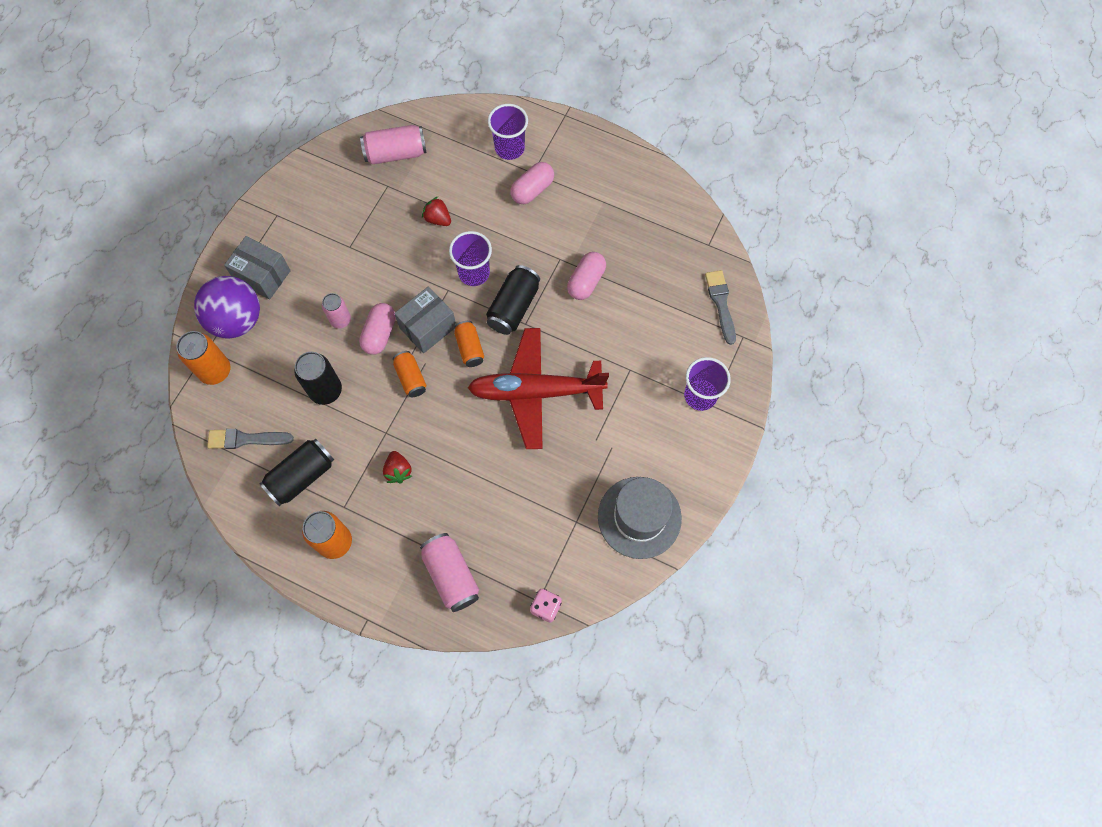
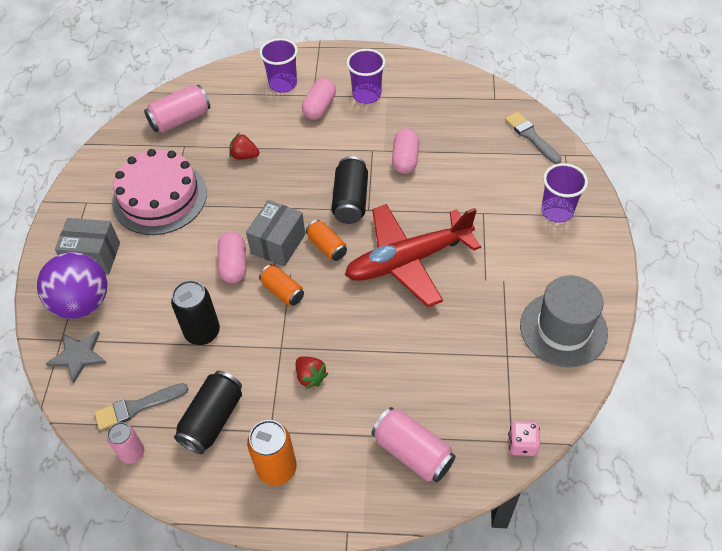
camera: 20 degrees left, 15 degrees down
(215, 371) = (78, 356): orange can -> grey star
(340, 320) = (189, 267): pink can -> pink can (132, 453)
(343, 235) = (159, 197): none -> pink cake
(474, 273) = (299, 186): purple cup -> purple cup (366, 95)

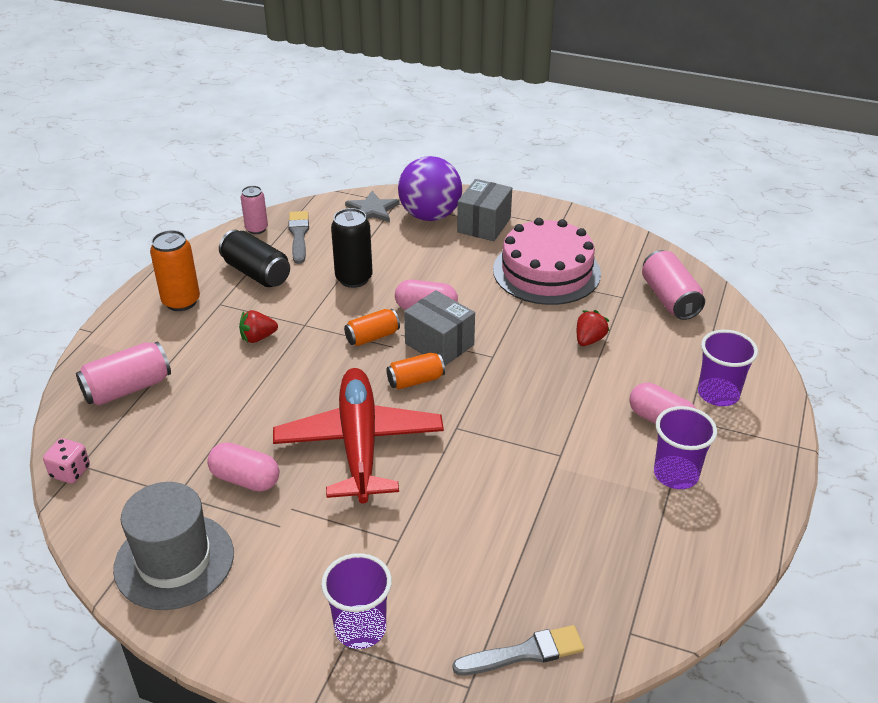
camera: 105 degrees right, 15 degrees down
(350, 200) = (478, 415): black can -> none
(405, 159) = (530, 484): pink capsule -> pink capsule (245, 479)

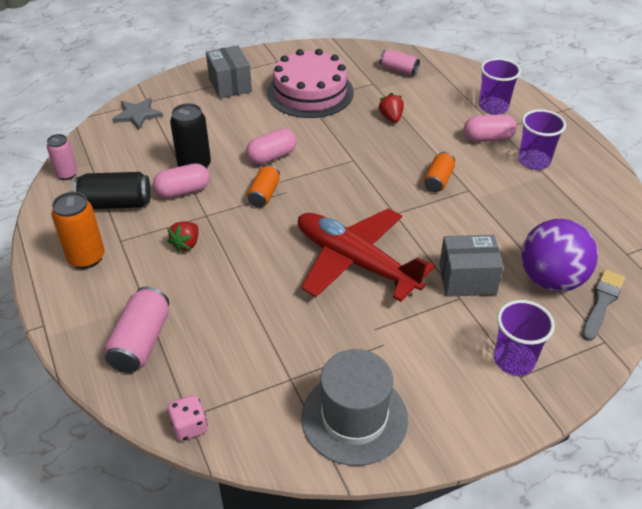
camera: 45 degrees left, 5 degrees up
(245, 479) = (320, 335): pink capsule -> pink capsule (183, 191)
(299, 235) = (108, 160): grey brush -> none
(415, 380) = (331, 203): orange can -> orange can (438, 180)
(430, 215) = (185, 97): purple ball -> purple ball (551, 279)
(439, 344) = (312, 172): grey box -> grey box (467, 279)
(669, 299) = (398, 70): pink can -> pink can, size x0.65

